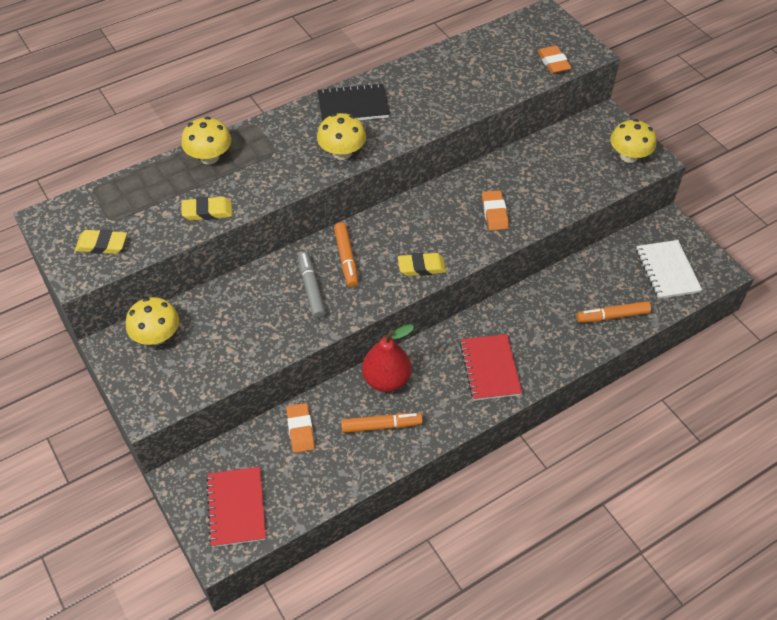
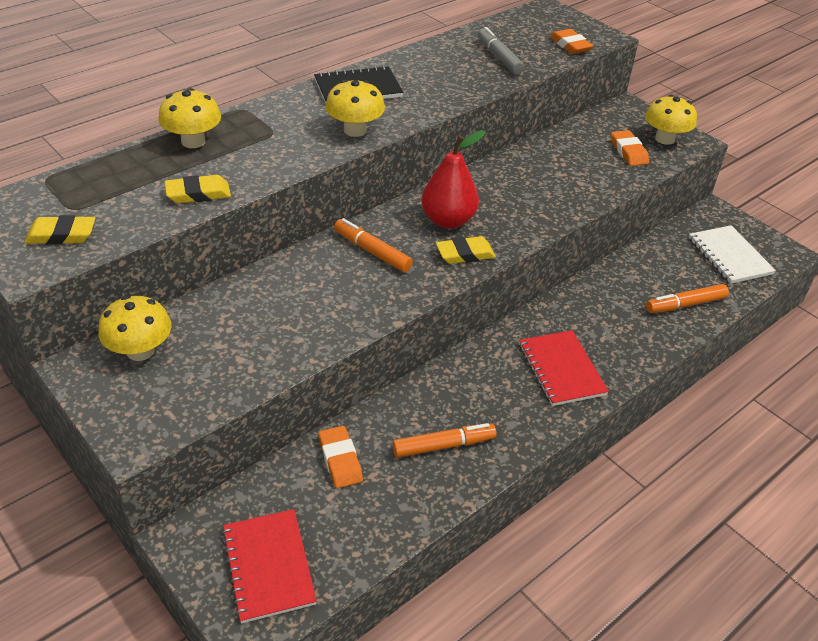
camera: 10 degrees left, 10 degrees down
(311, 289) = (335, 285): grey marker -> grey marker (499, 57)
(346, 258) = (372, 251): orange marker -> orange marker turned 150 degrees clockwise
(386, 379) = (438, 392): red pear -> red pear (448, 220)
(494, 213) = (535, 197): orange eraser -> orange eraser (628, 151)

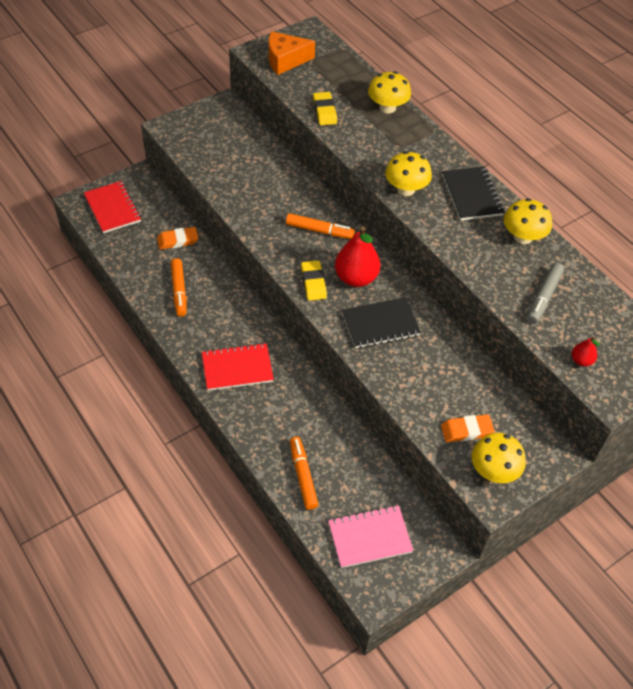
camera: 95 degrees right, 10 degrees up
(61, 235) = (285, 60): yellow eraser -> orange cheese
(140, 351) = (234, 125): yellow mushroom -> yellow mushroom (523, 237)
(268, 566) = (112, 208): red notebook -> red notebook turned 75 degrees clockwise
(372, 251) = (319, 231): orange marker -> orange marker turned 60 degrees clockwise
(499, 57) = (543, 297): grey marker -> grey marker turned 135 degrees clockwise
(514, 202) = (380, 324): none -> black notebook
(570, 45) = (581, 360): orange eraser -> red pear
(729, 256) = (369, 537): white notebook -> pink notebook

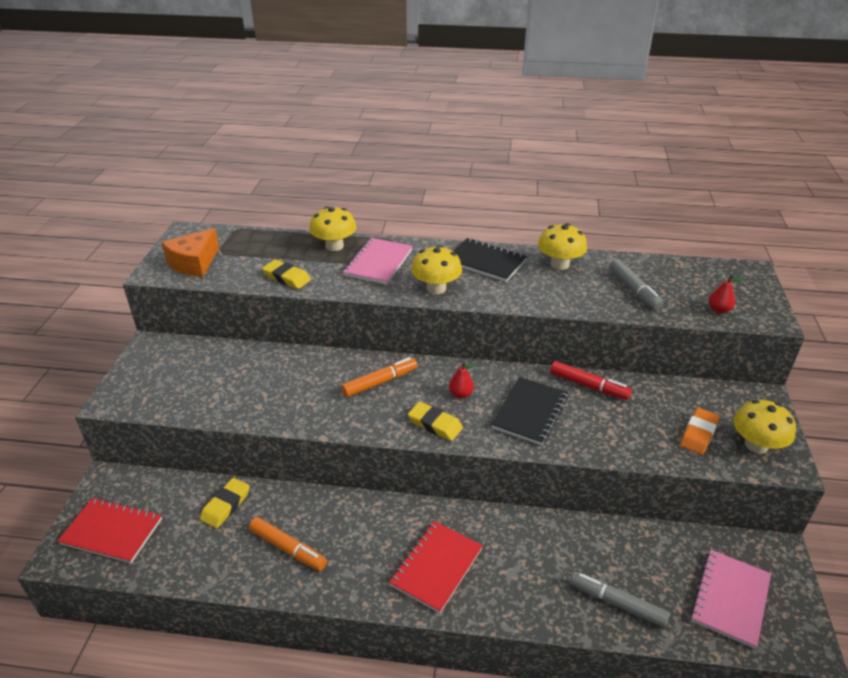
camera: 45 degrees left, 15 degrees down
(178, 240) = (226, 505): orange eraser -> yellow eraser
(303, 476) = (617, 603): orange marker -> grey marker
(356, 278) = (461, 394): red pear -> red pear, size x0.48
(397, 142) = (378, 263): none -> pink notebook
(446, 341) = (588, 386): none -> red marker

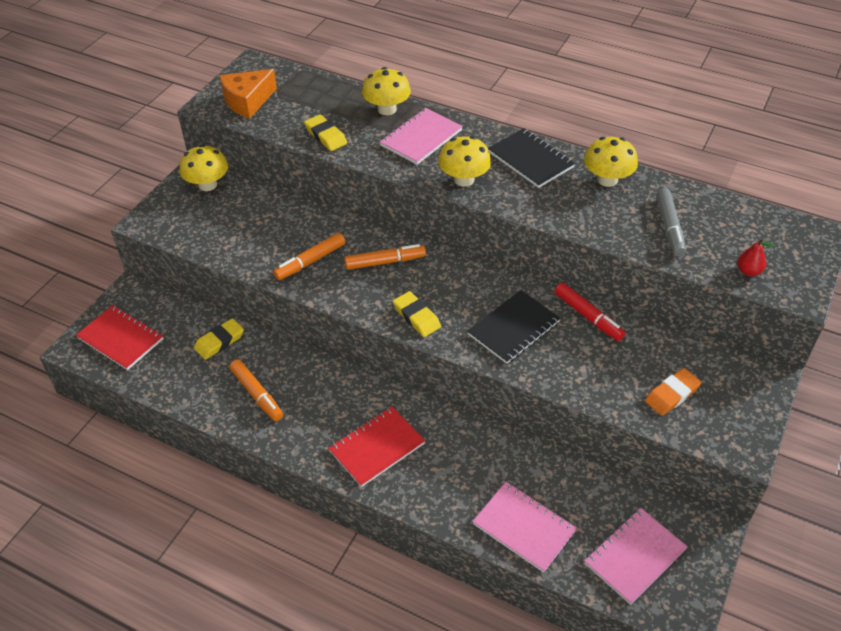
camera: 20 degrees right, 10 degrees up
(306, 398) = (310, 261): none -> orange marker
(461, 394) = (456, 293): red pear -> none
(617, 603) = (524, 527): grey marker -> pink notebook
(756, 445) = (725, 421): yellow mushroom -> yellow mushroom (207, 185)

